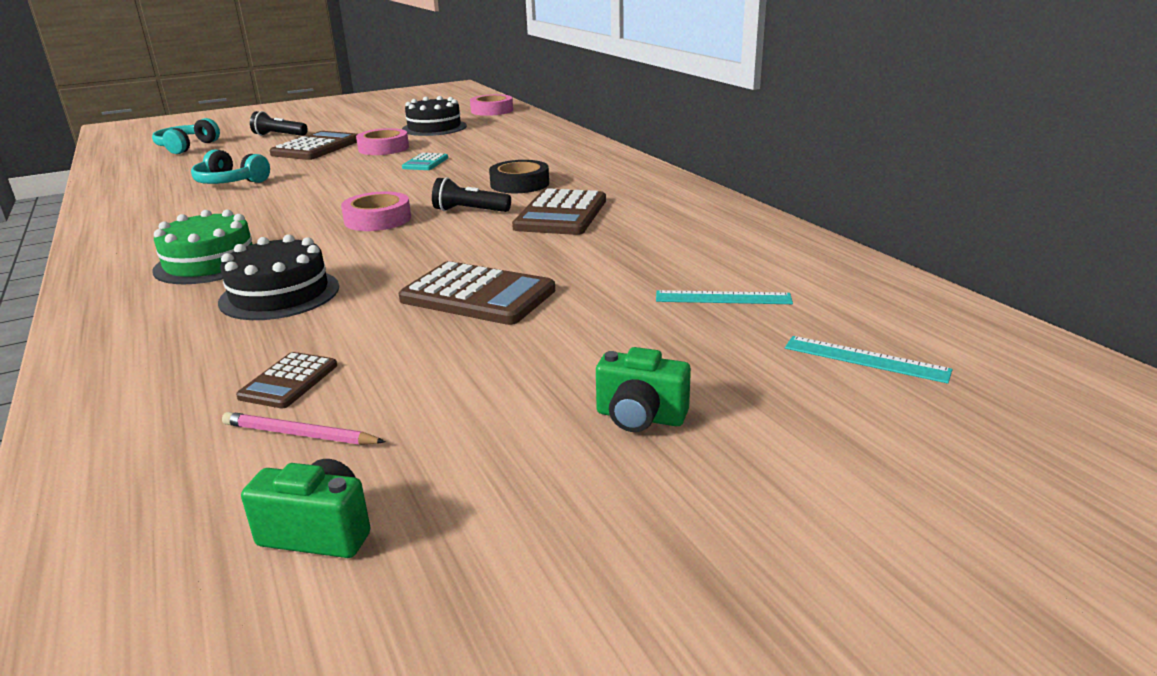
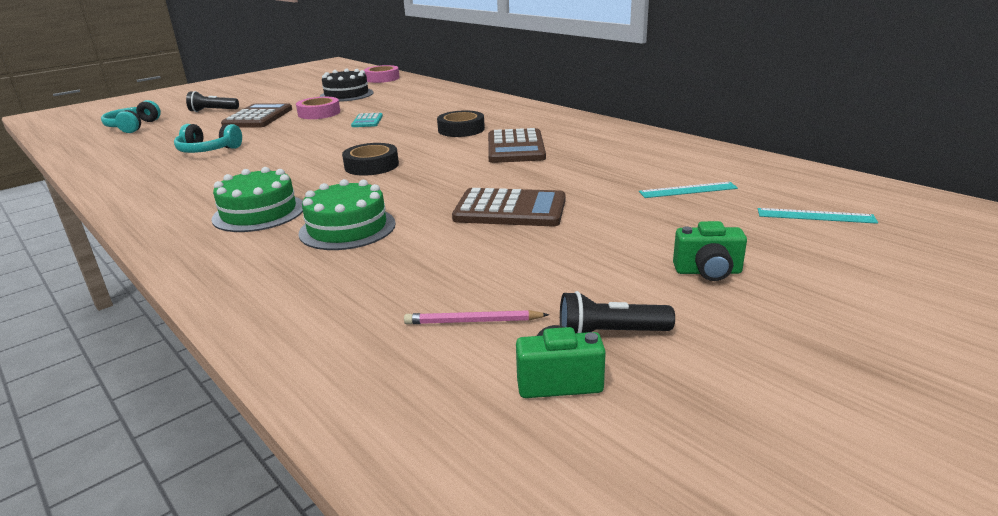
camera: 15 degrees left, 0 degrees up
(280, 294) = (347, 228): black cake -> green cake
(289, 381) = (424, 287): brown calculator -> none
(378, 219) = (371, 166): pink tape -> black tape
(469, 211) = (441, 152): black flashlight -> black flashlight (610, 334)

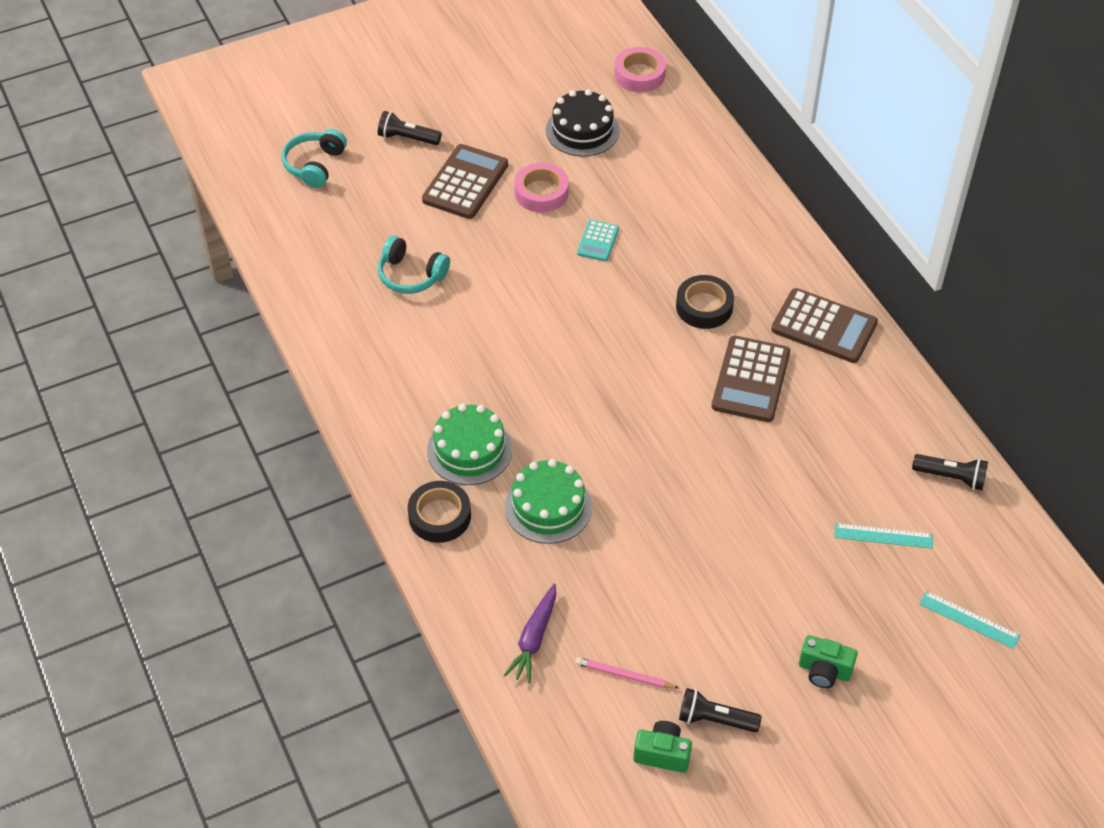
camera: 15 degrees right, 25 degrees up
(345, 315) = (534, 638): none -> purple carrot
(371, 166) = (586, 376): black tape -> black tape (439, 516)
(510, 209) = (701, 519): brown calculator -> brown calculator (824, 327)
(715, 158) = (951, 477): none -> black flashlight

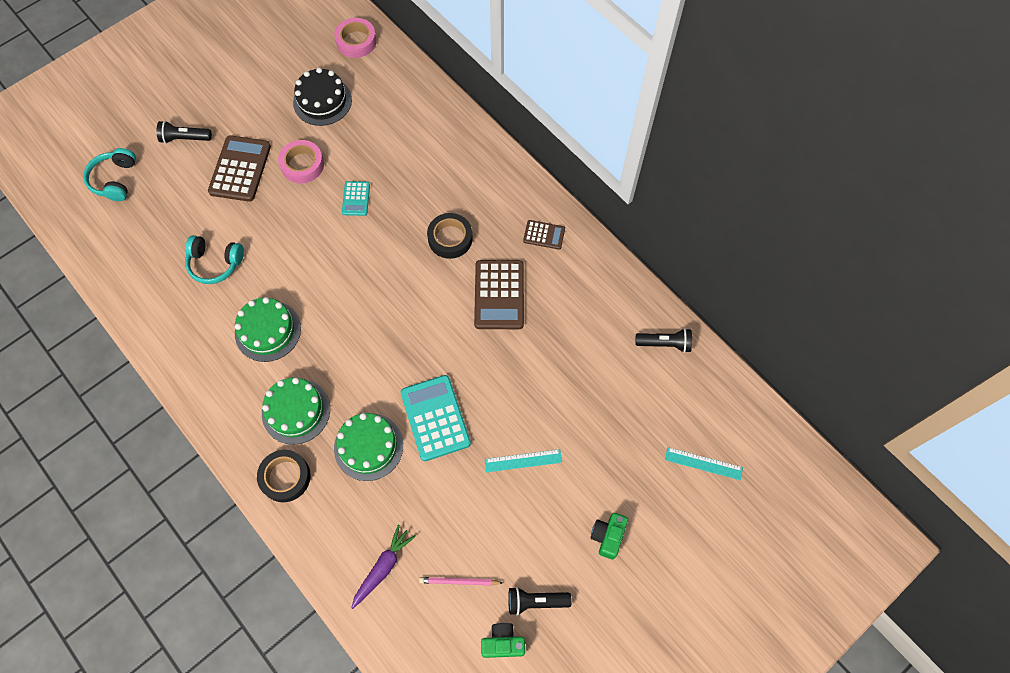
camera: 15 degrees left, 15 degrees up
(456, 358) = (268, 331): none -> green cake
(534, 638) = (383, 567): purple carrot -> purple carrot turned 150 degrees counterclockwise
(638, 494) = (435, 418): none -> turquoise calculator
(824, 327) = (544, 235): brown calculator -> brown calculator, size x0.54
(824, 671) = (607, 536): green camera -> green camera turned 105 degrees clockwise
(883, 536) = (626, 407): turquoise ruler -> turquoise ruler (523, 460)

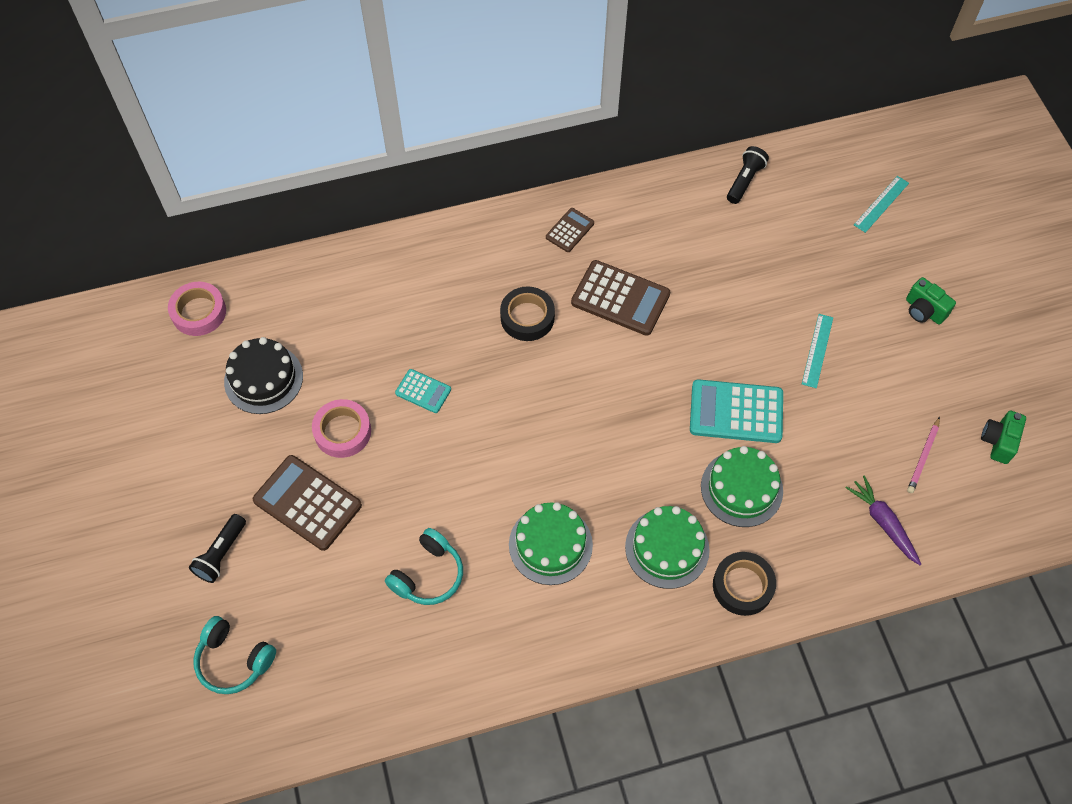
camera: 65 degrees left, 5 degrees down
(536, 601) = (967, 397): black flashlight -> none

